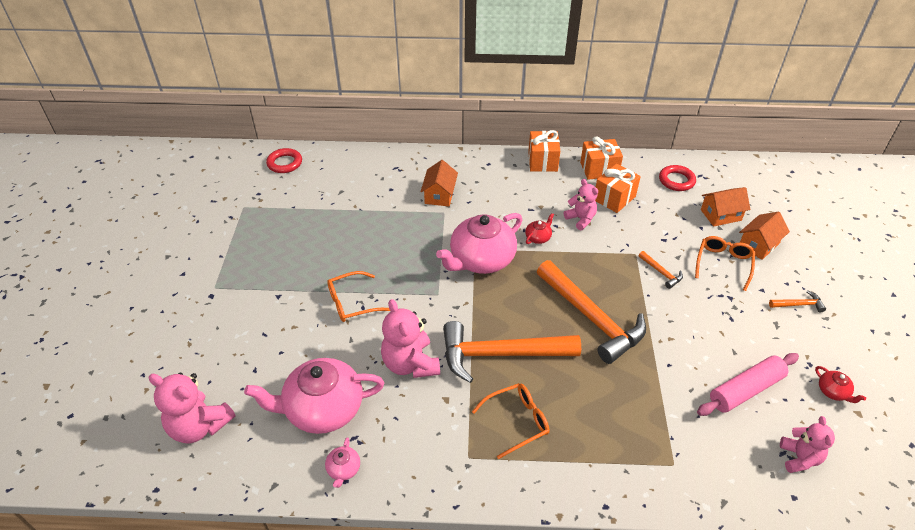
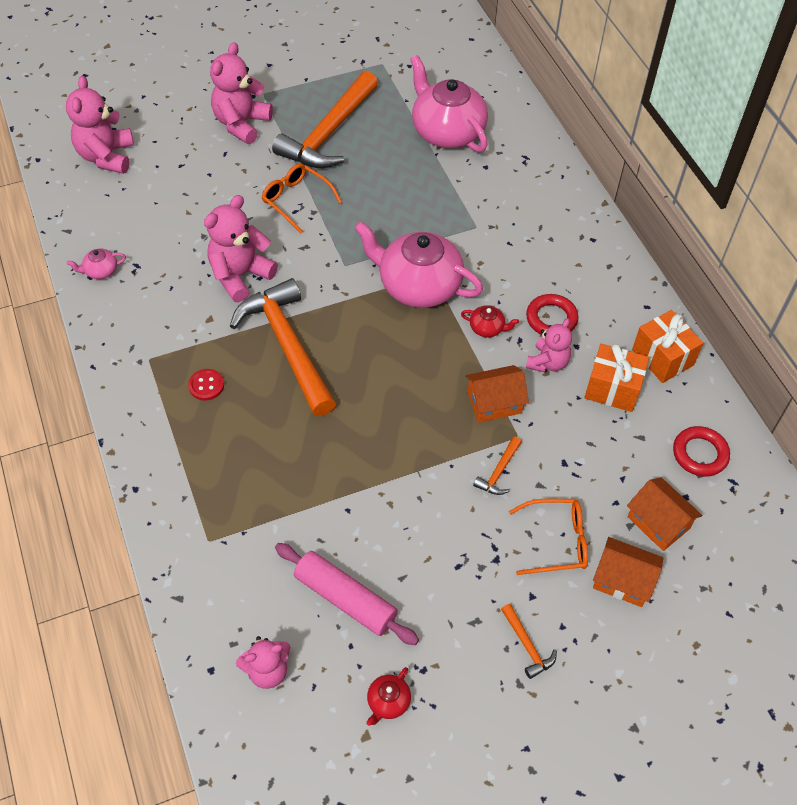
camera: 65 degrees right, 10 degrees up
(238, 312) = (241, 124): none -> pink teddy bear
(285, 163) = (469, 64): red ring -> red ring (551, 318)
(322, 409) = (158, 230): pink teapot -> pink teapot (447, 131)
(439, 195) = (504, 212): orange house -> orange house (494, 403)
(516, 421) = (206, 385): orange glasses -> red button
(542, 161) = (636, 292): orange gift -> none
(592, 318) = (382, 416): orange hammer -> orange hammer (328, 133)

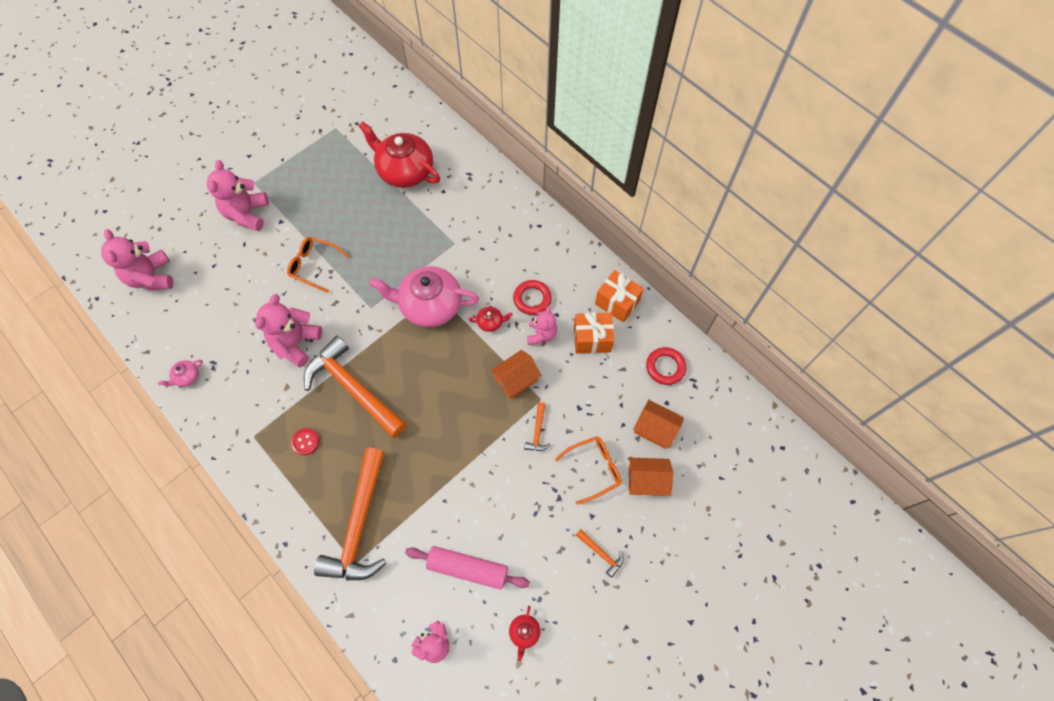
camera: 20 degrees left, 10 degrees up
(328, 133) = (317, 201): orange hammer -> orange hammer (359, 525)
(447, 131) = (405, 171): pink teapot -> red teapot

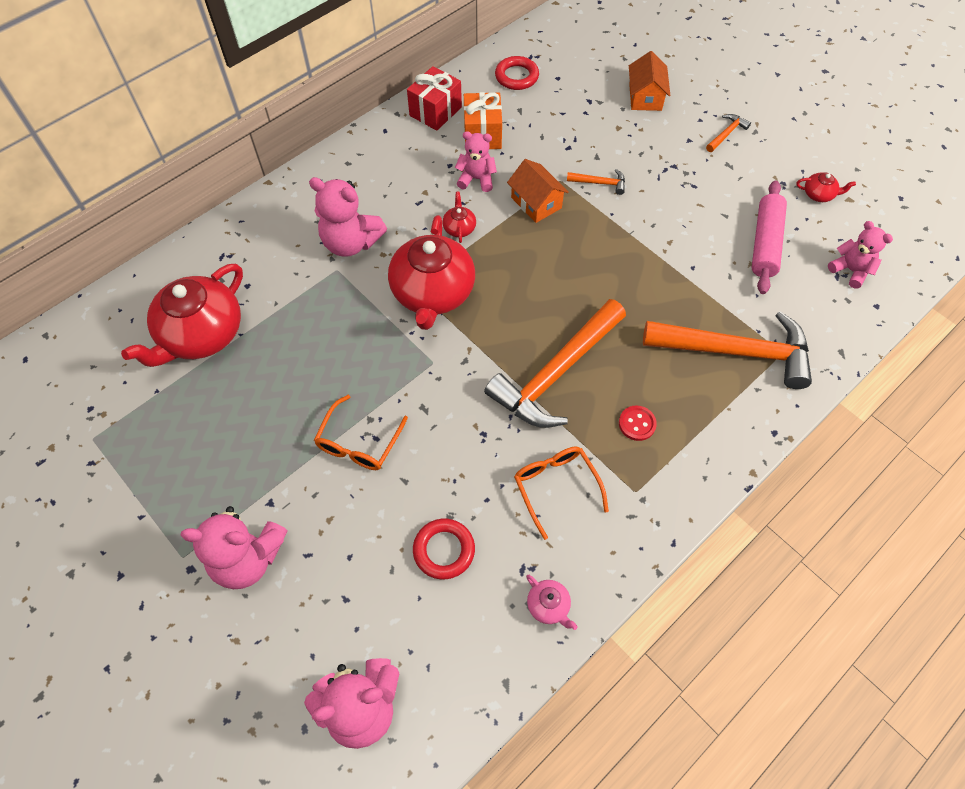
camera: 90 degrees left, 5 degrees down
(296, 343) = (489, 453): pink teddy bear -> pink teddy bear (351, 242)
(429, 305) = (433, 293): pink teapot -> red teapot
(532, 299) = (427, 187): red ring -> red ring (444, 550)
(593, 469) = (638, 137): orange glasses -> orange glasses (556, 487)
(617, 302) = (435, 111): orange gift -> red gift
(655, 429) = (588, 88): orange house -> none

